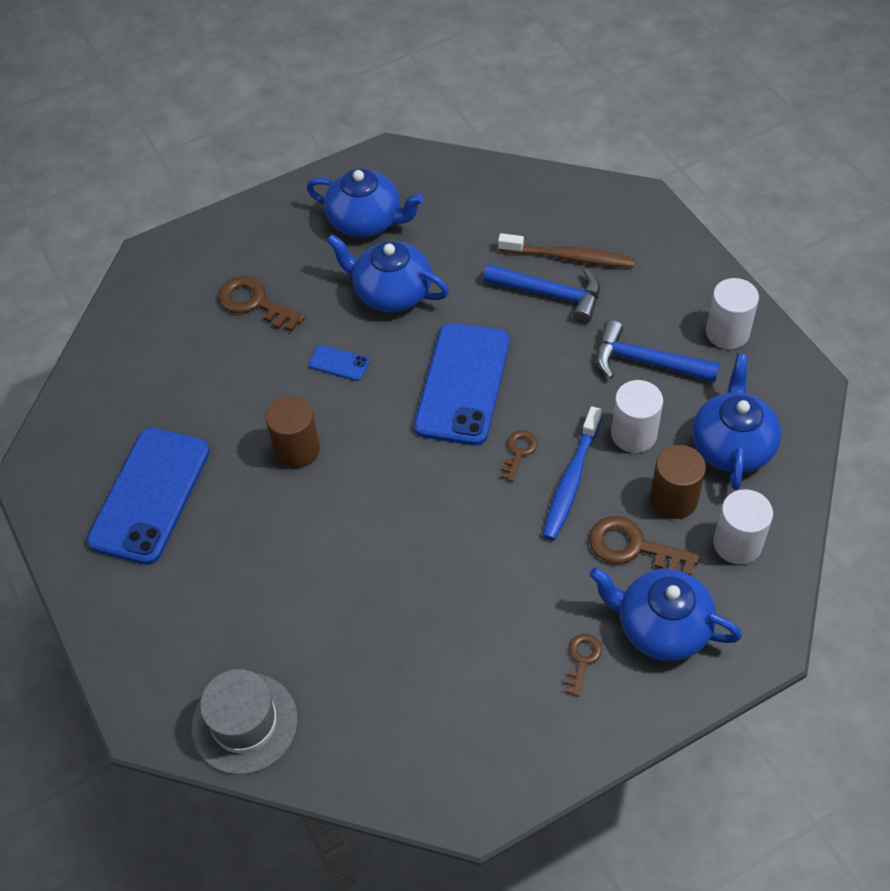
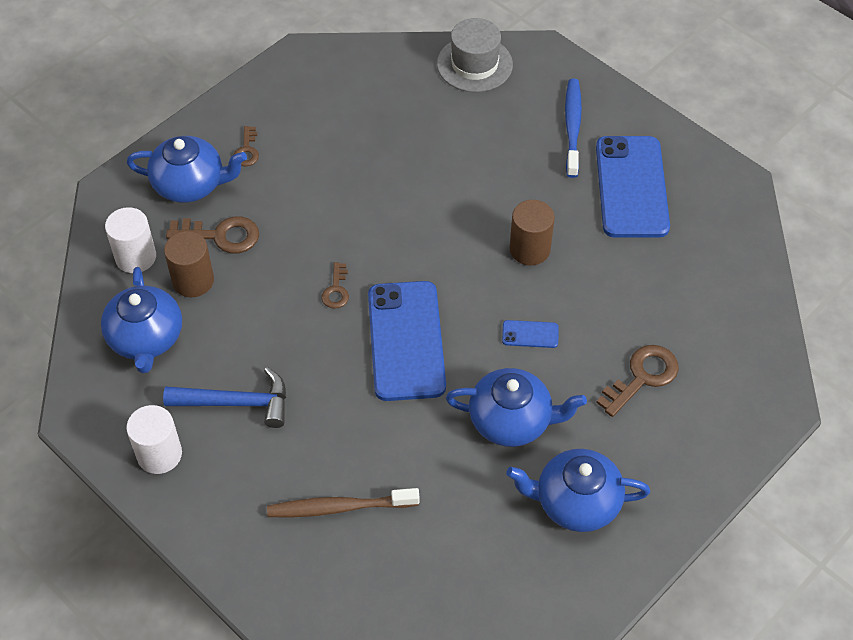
camera: 160 degrees right, 0 degrees up
(255, 303) = (642, 377): brown key -> brown key turned 60 degrees counterclockwise
(550, 294) = (348, 456): blue hammer -> none
(571, 480) = (284, 276): blue toothbrush -> blue toothbrush (572, 127)
(634, 434) = (236, 329): white cylinder -> none

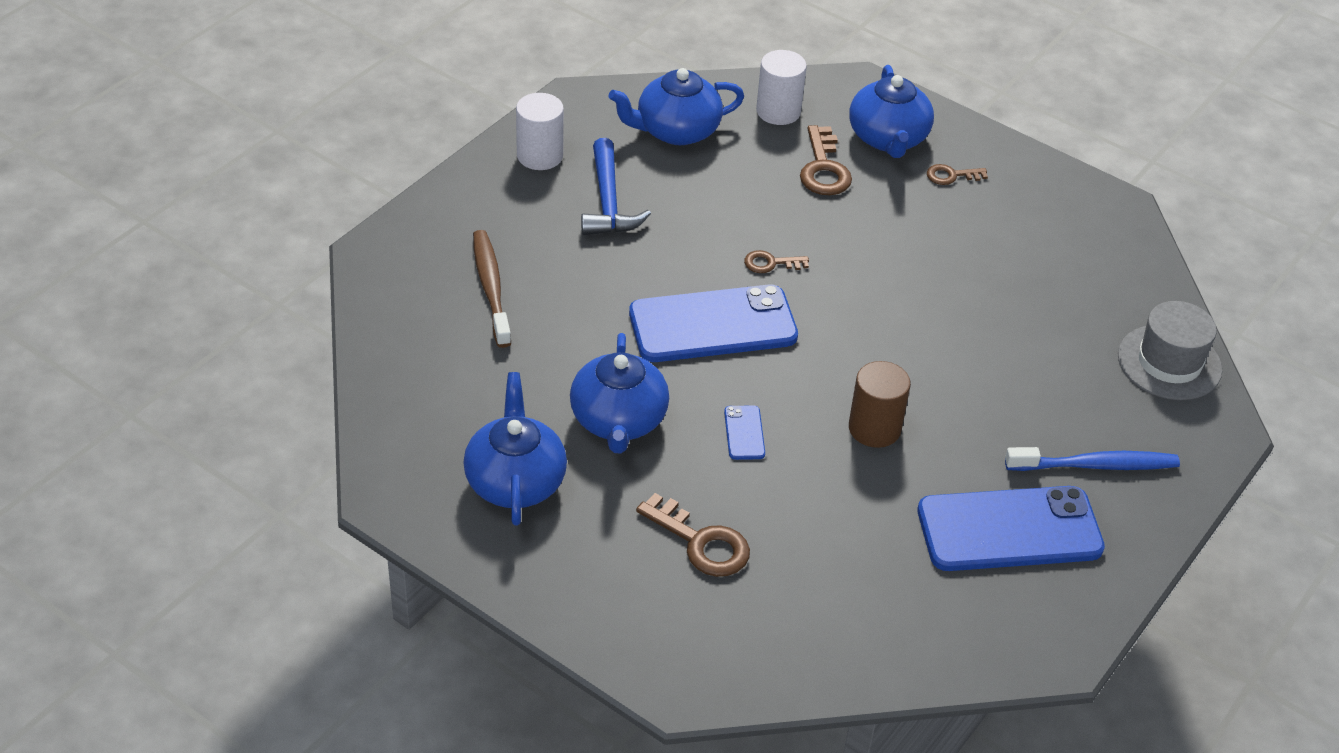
camera: 80 degrees right, 10 degrees down
(193, 281) = (757, 155): brown cylinder -> none

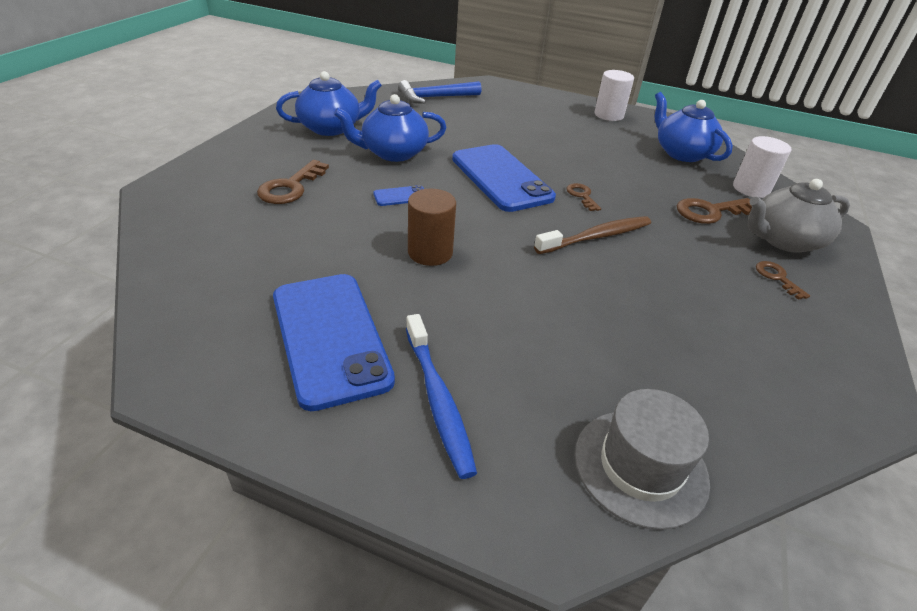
camera: 75 degrees right, 5 degrees down
(491, 287) = (485, 111): brown toothbrush -> brown toothbrush (596, 237)
(608, 202) = (589, 136): blue hammer -> blue hammer (435, 97)
(888, 138) = (783, 240): blue teapot -> grey teapot

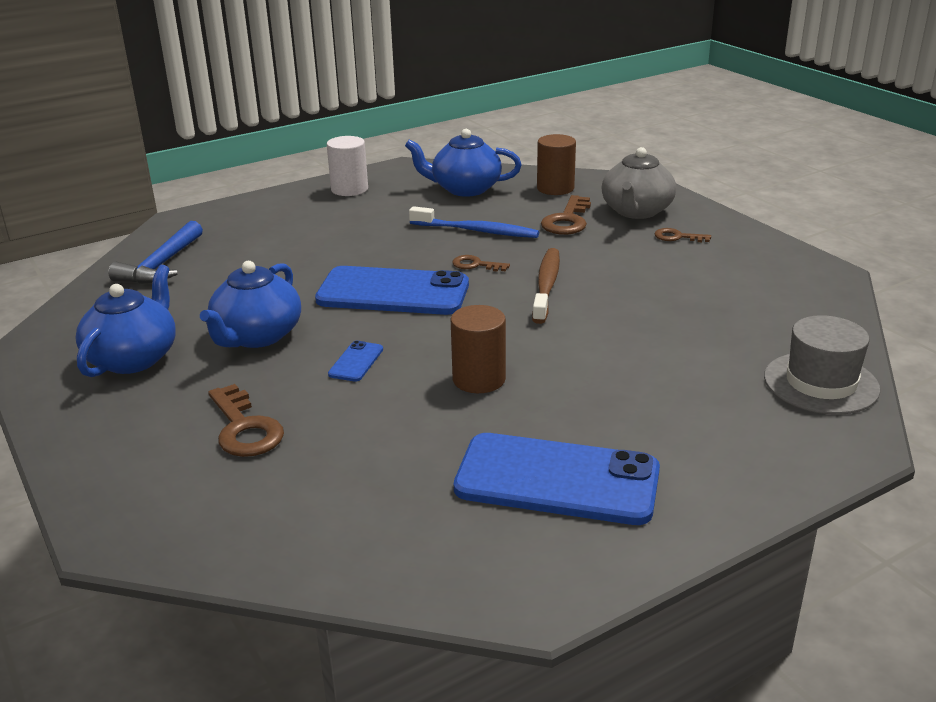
camera: 50 degrees left, 10 degrees down
(438, 400) = (689, 446): blue toothbrush -> blue toothbrush (477, 231)
(751, 189) = (555, 188): white cylinder -> brown cylinder

